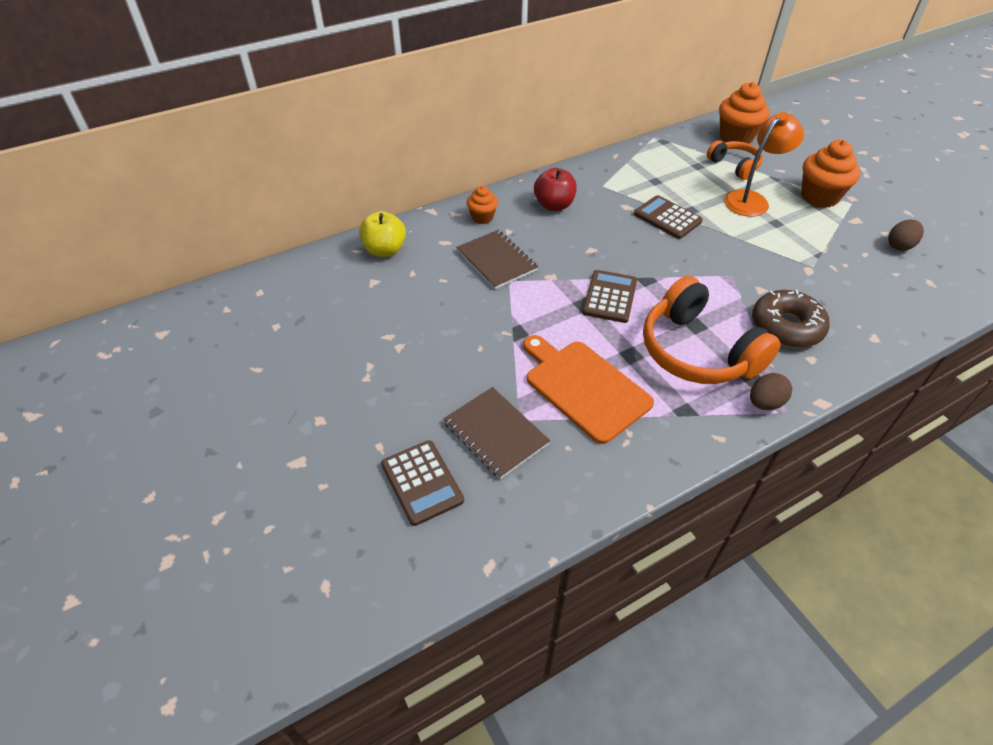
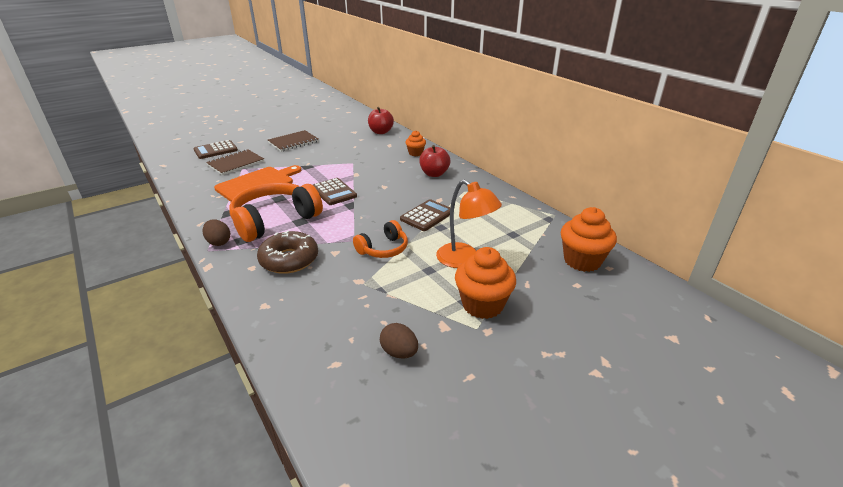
camera: 85 degrees right, 15 degrees down
(385, 250) = (381, 132): yellow apple -> red apple
(496, 261) = (371, 159): brown notebook -> brown notebook (293, 142)
(610, 297) = (334, 192): brown calculator -> brown calculator turned 45 degrees clockwise
(734, 166) = (522, 255): orange headphones -> orange headphones (383, 249)

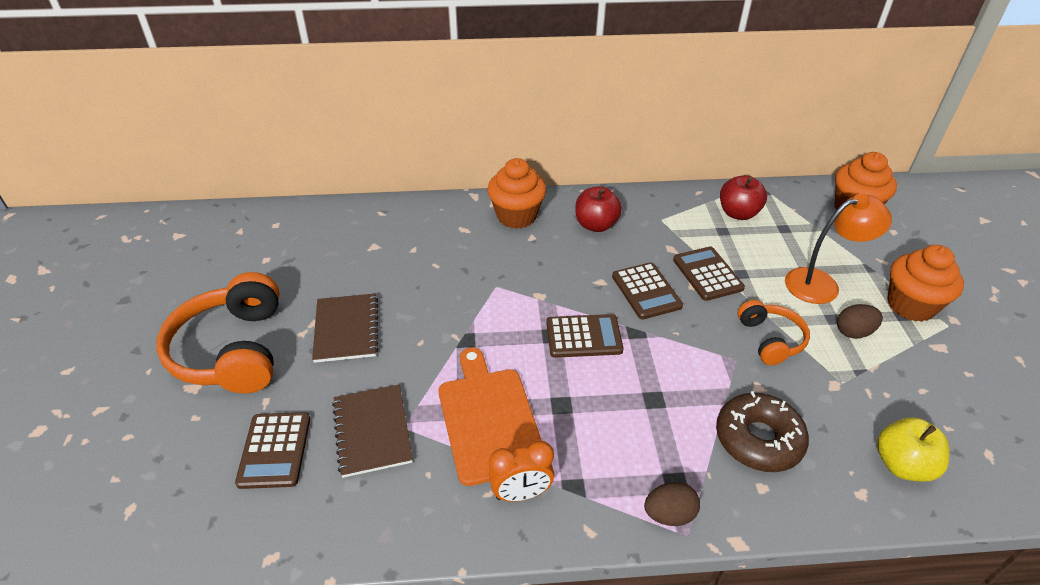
camera: 60 degrees left, 10 degrees up
(215, 202) = (521, 493): none -> orange clock
(274, 220) = (635, 428): orange headphones -> orange headphones (233, 350)
(299, 320) = (902, 465): none -> yellow apple
(381, 132) = (405, 220): red apple -> red apple (738, 213)
(389, 200) = (646, 291): none -> brown calculator
(399, 352) = (978, 396): brown egg -> brown egg (853, 332)
(415, 153) = (516, 216): orange cupcake -> orange cupcake, size x1.76

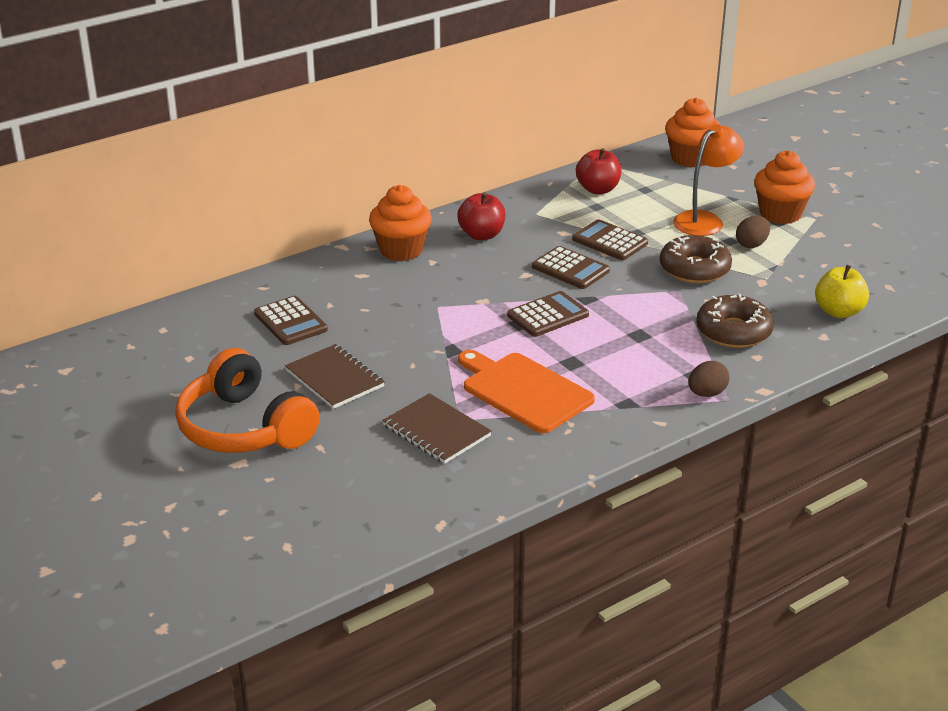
camera: 30 degrees left, 10 degrees down
(274, 450) = (367, 471): brown calculator -> brown calculator (290, 322)
(521, 493) = (592, 422): orange clock -> none
(770, 339) = (694, 269): orange headphones -> brown donut

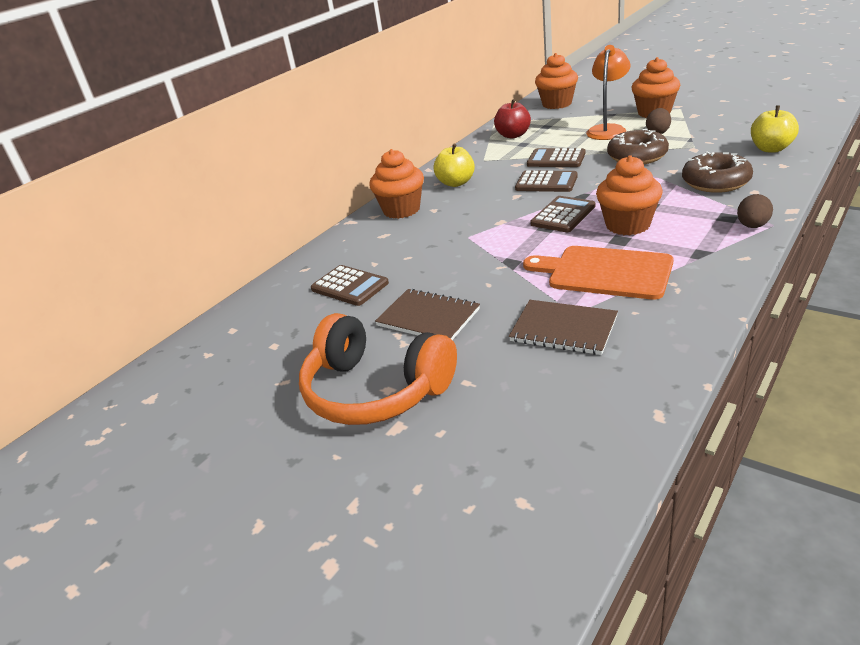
camera: 15 degrees left, 0 degrees up
(481, 235) = (456, 183): red apple -> yellow apple
(595, 349) = (627, 225): none -> orange cupcake

